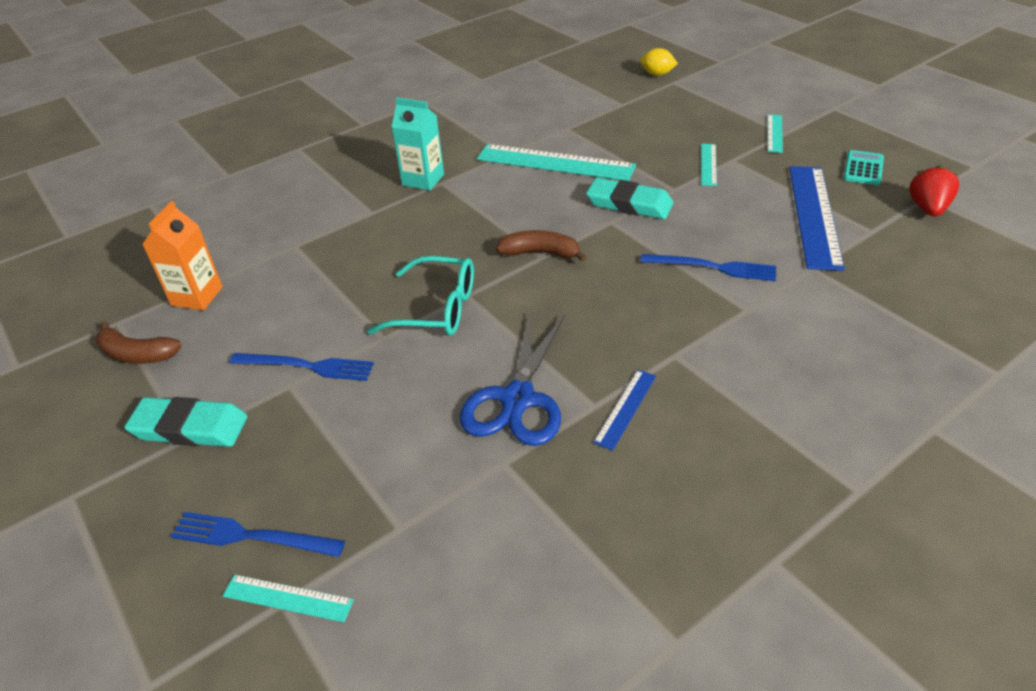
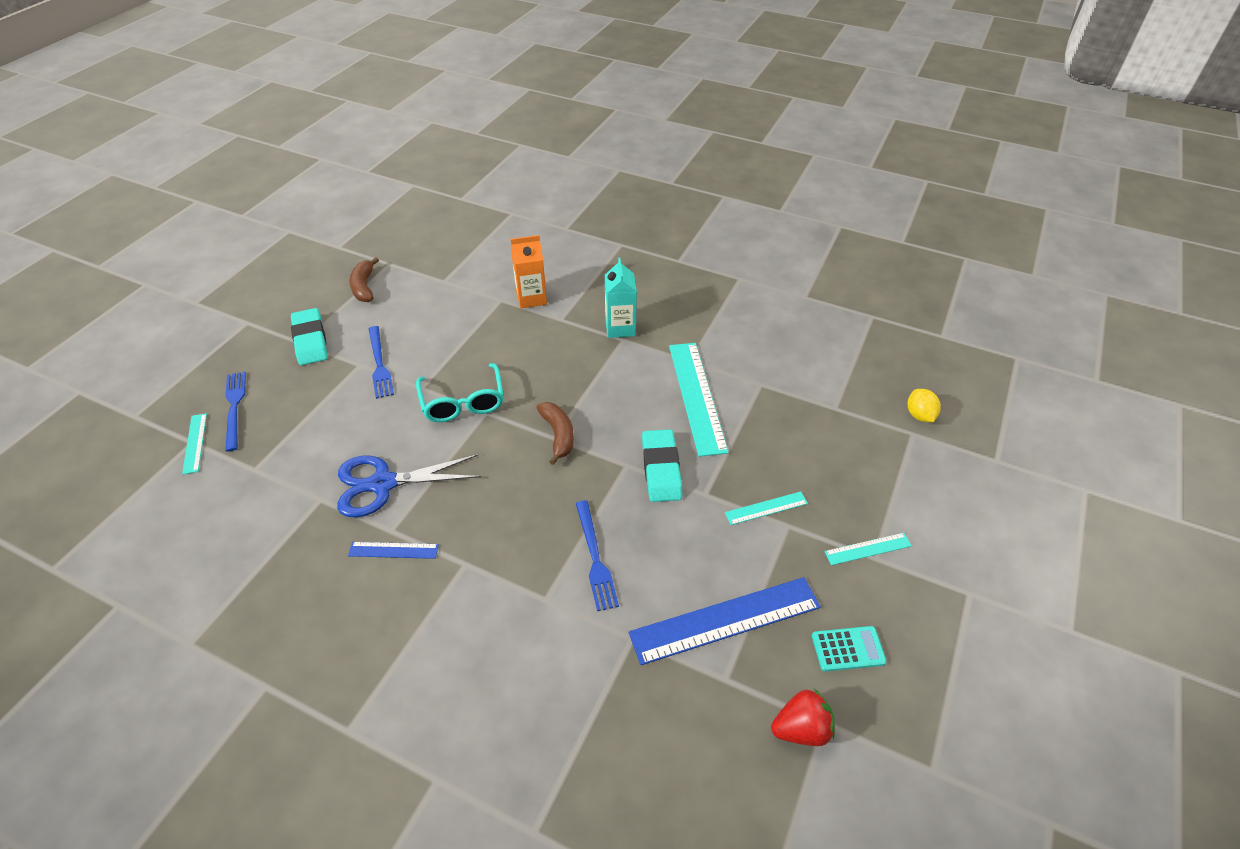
camera: 60 degrees right, 5 degrees up
(197, 296) = (427, 283): orange carton -> orange carton (531, 298)

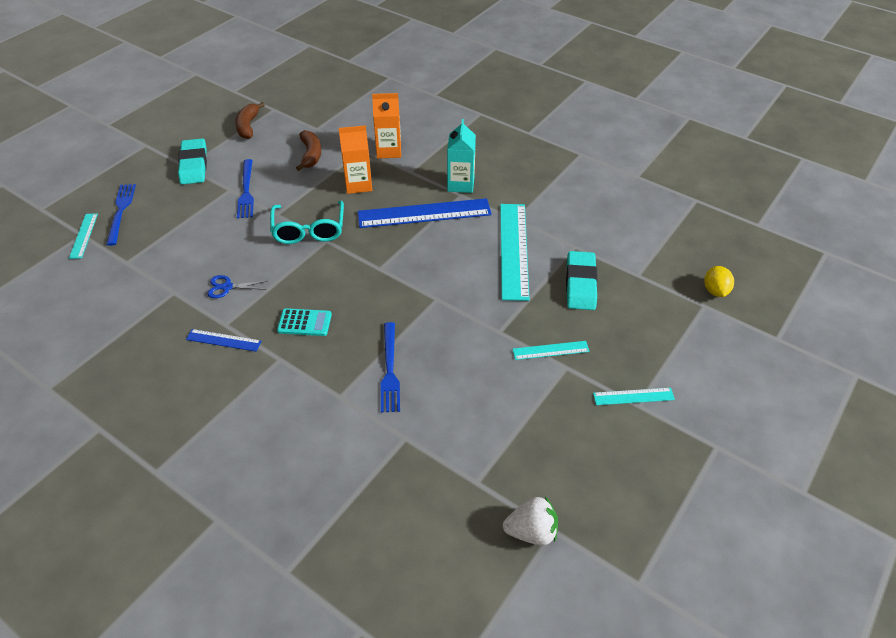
camera: 10 degrees right, 0 degrees up
(383, 484) = (227, 287): blue scissors -> blue scissors, size x0.48
(506, 341) = (358, 184): none -> orange carton
(558, 435) = (383, 267): brown banana -> brown banana (311, 155)
(661, 469) = (466, 306): turquoise eraser -> turquoise eraser (580, 284)
(725, 620) = (489, 435): blue ruler -> blue ruler (424, 213)
(801, 729) = (531, 531): red strawberry -> white strawberry
(848, 649) = (591, 475): turquoise calculator -> turquoise calculator (304, 322)

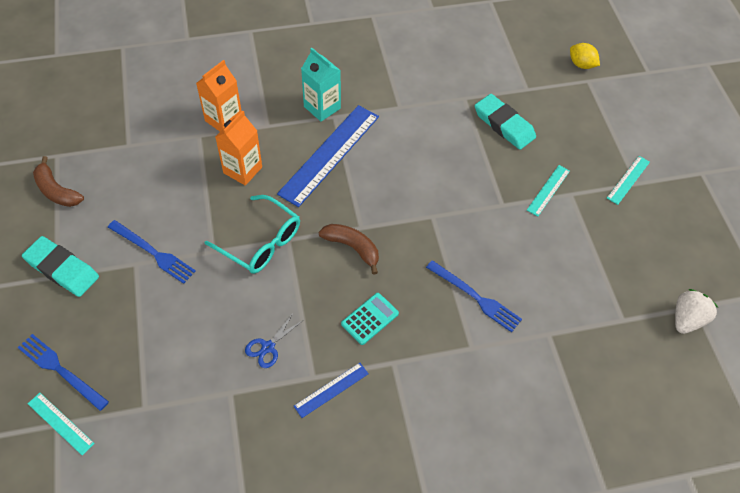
camera: 50 degrees left, 10 degrees up
(311, 155) = (161, 174): brown banana -> brown banana (352, 247)
(513, 250) = (430, 133): turquoise ruler -> none

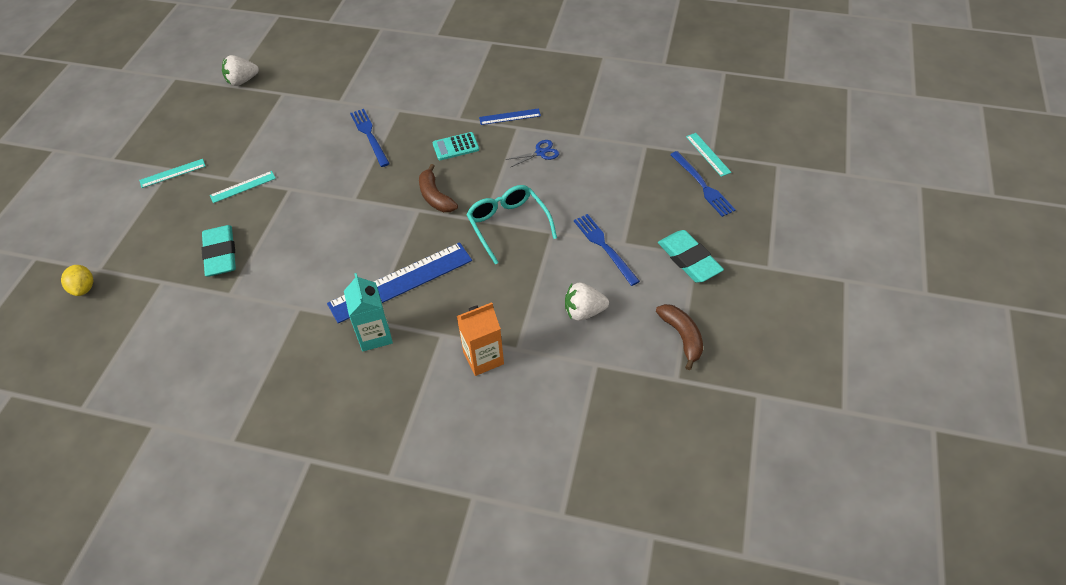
camera: 150 degrees left, 5 degrees down
(152, 183) = (584, 312): none -> white strawberry
(242, 170) = (491, 295): orange carton -> none

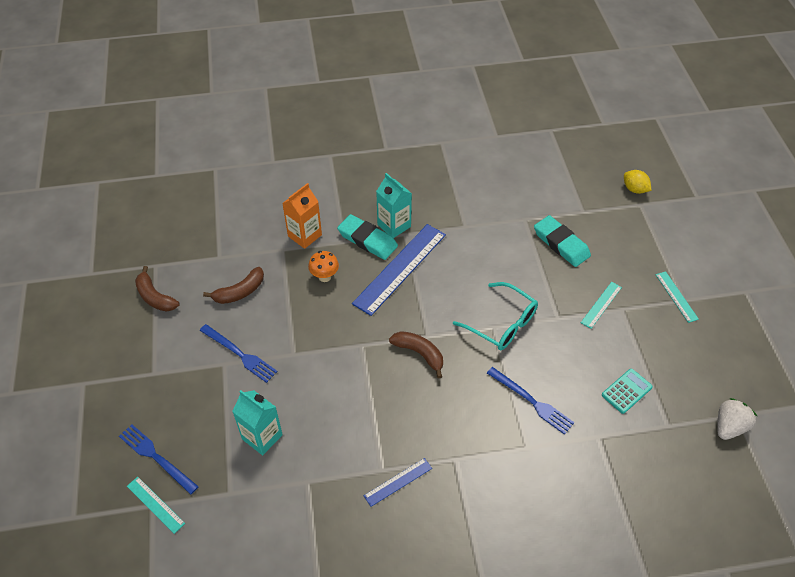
camera: 155 degrees right, 0 degrees up
(172, 173) = (676, 296): turquoise ruler -> turquoise ruler turned 60 degrees counterclockwise
(456, 147) = (434, 418): turquoise calculator -> turquoise calculator (626, 391)
(485, 299) = (324, 276): none -> orange mushroom
(508, 225) = (336, 347): turquoise glasses -> turquoise glasses (502, 324)
(540, 153) = (341, 442): blue scissors -> none
(584, 312) = (240, 292): white strawberry -> brown banana
(606, 174) = (262, 437): none -> turquoise carton
(689, 259) = (159, 367): turquoise eraser -> turquoise eraser (367, 240)

